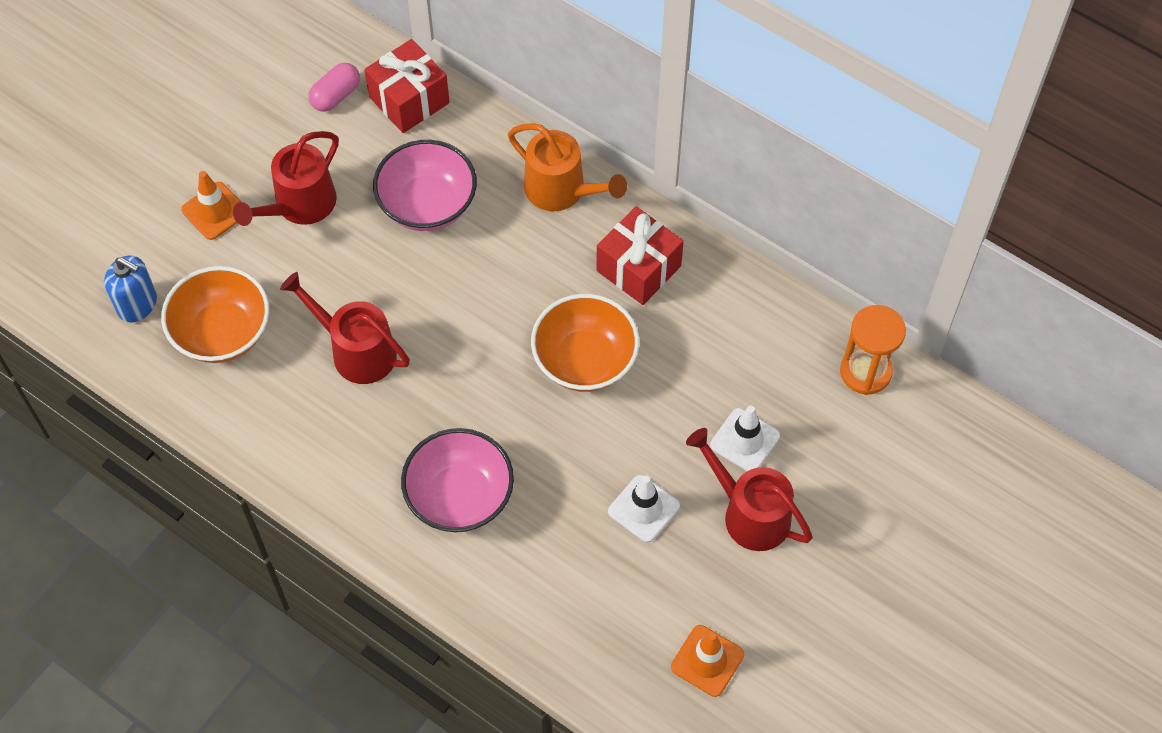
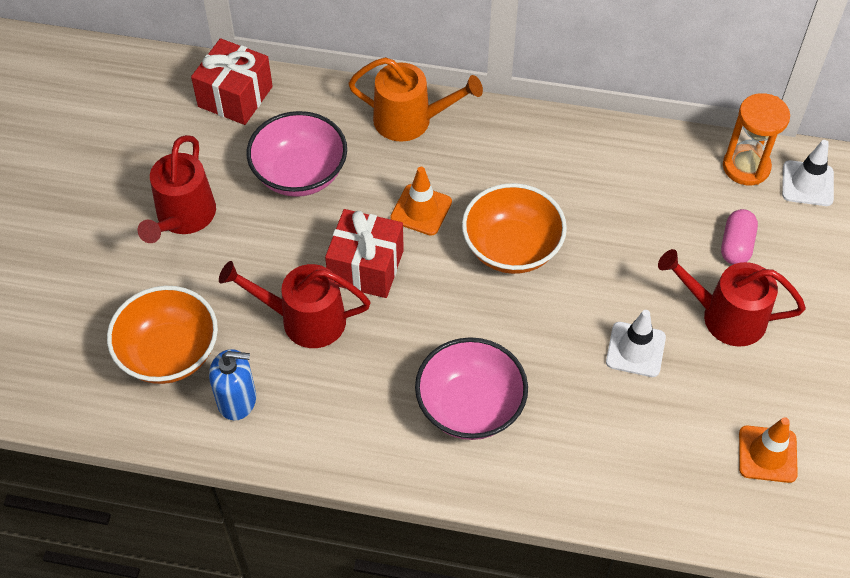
camera: 25 degrees left, 5 degrees down
(137, 304) = (73, 360): blue soap dispenser -> blue soap dispenser (237, 400)
(215, 211) = (105, 251): orange traffic cone -> orange traffic cone (421, 210)
(336, 95) = (167, 116): pink capsule -> pink capsule (736, 245)
(638, 268) = (512, 157): red gift -> red gift (366, 267)
(745, 440) = (684, 259): white traffic cone -> white traffic cone (807, 183)

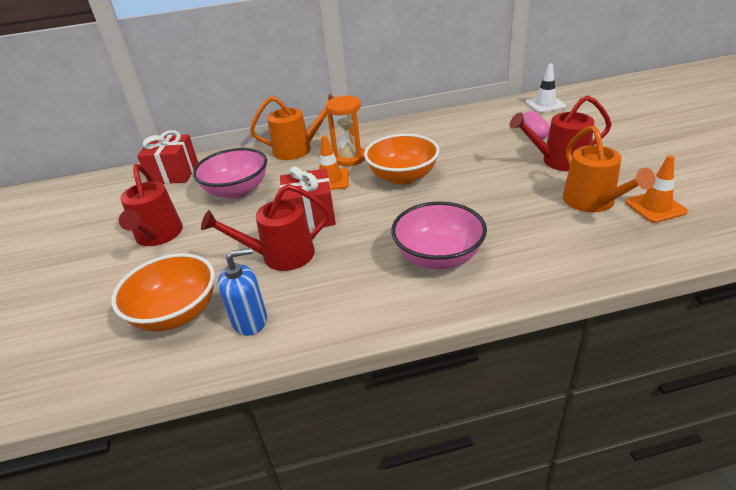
camera: 20 degrees left, 20 degrees down
(635, 349) = (522, 192): white traffic cone -> none
(703, 410) = (593, 202): none -> orange watering can
(746, 167) = (507, 109): orange hourglass -> orange hourglass (349, 158)

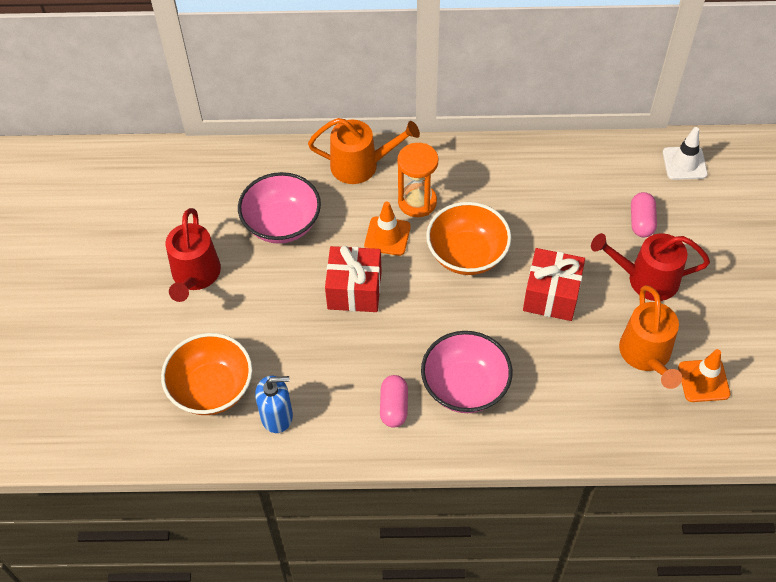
camera: 10 degrees right, 20 degrees up
(174, 173) = (213, 169): red gift -> red gift (551, 295)
(280, 256) = (315, 341): red watering can -> none
(373, 286) = (394, 407): none -> pink capsule

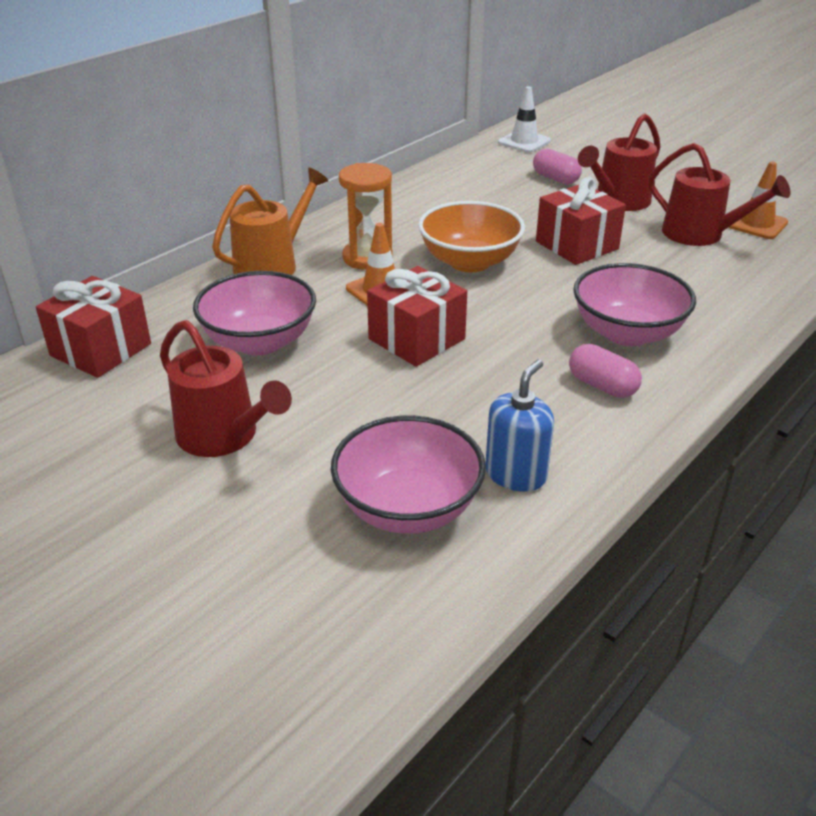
camera: 50 degrees left, 20 degrees down
(211, 167) = (101, 350): none -> red gift
(212, 388) = (408, 508): orange bowl -> pink bowl
(647, 355) = (700, 234): orange watering can -> red watering can

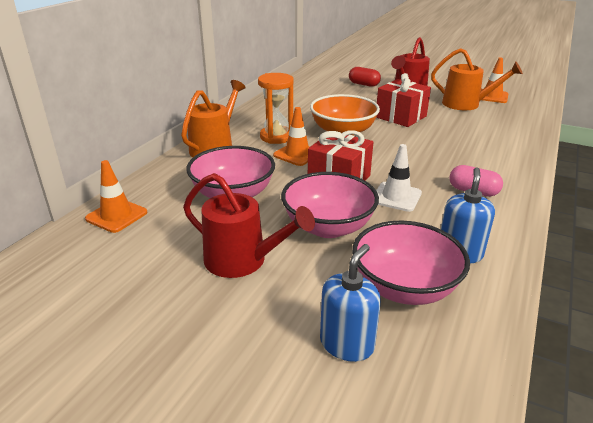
camera: 15 degrees left, 5 degrees down
(101, 350) = (116, 215): red gift -> orange traffic cone
(291, 564) = (347, 344): none -> blue soap dispenser
(524, 142) = (332, 68): white traffic cone -> white traffic cone (396, 197)
(555, 179) = (363, 84): pink capsule -> red capsule
(627, 333) = (465, 160): pink bowl -> pink bowl (328, 227)
(700, 234) = (466, 104): red watering can -> orange watering can

